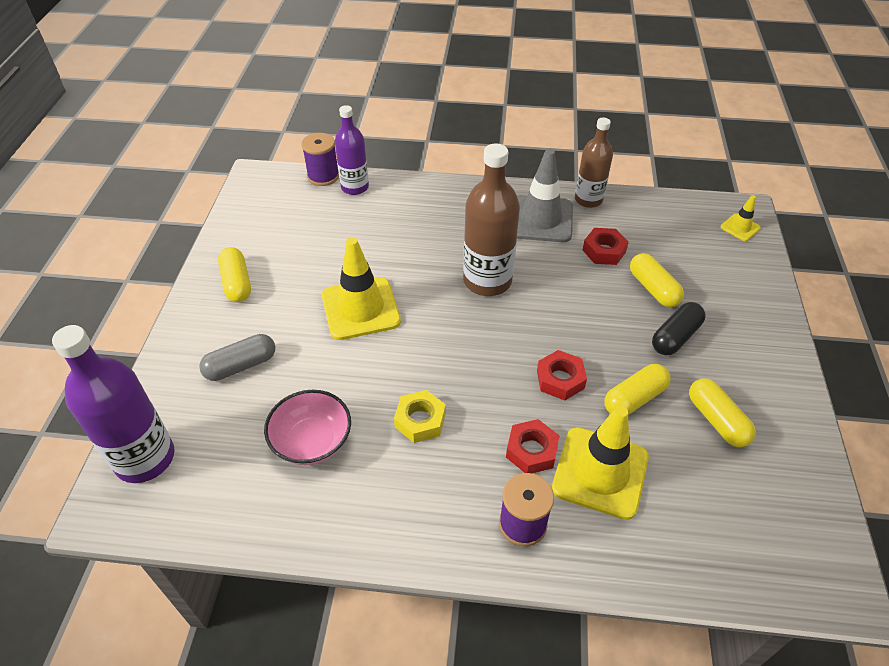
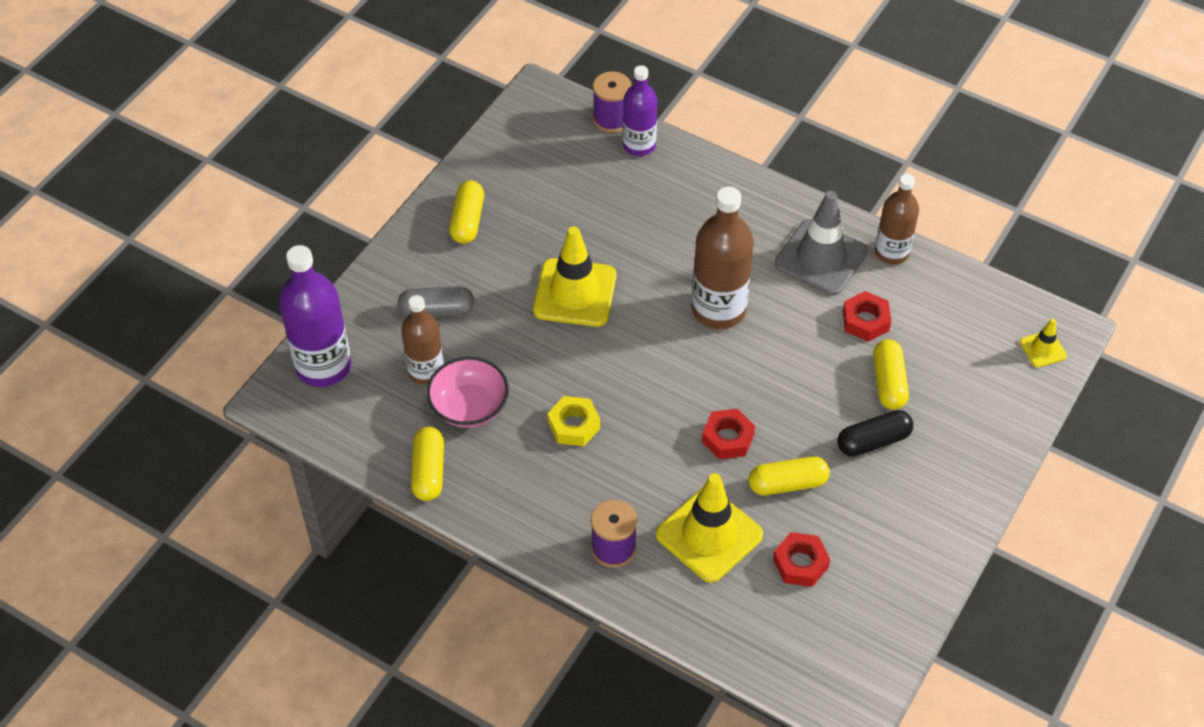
camera: 25 degrees right, 5 degrees up
(254, 424) = (426, 371): none -> brown bottle
(531, 451) = (659, 492): red nut -> red nut (800, 563)
(717, 420) = (853, 534): yellow capsule -> yellow capsule (428, 471)

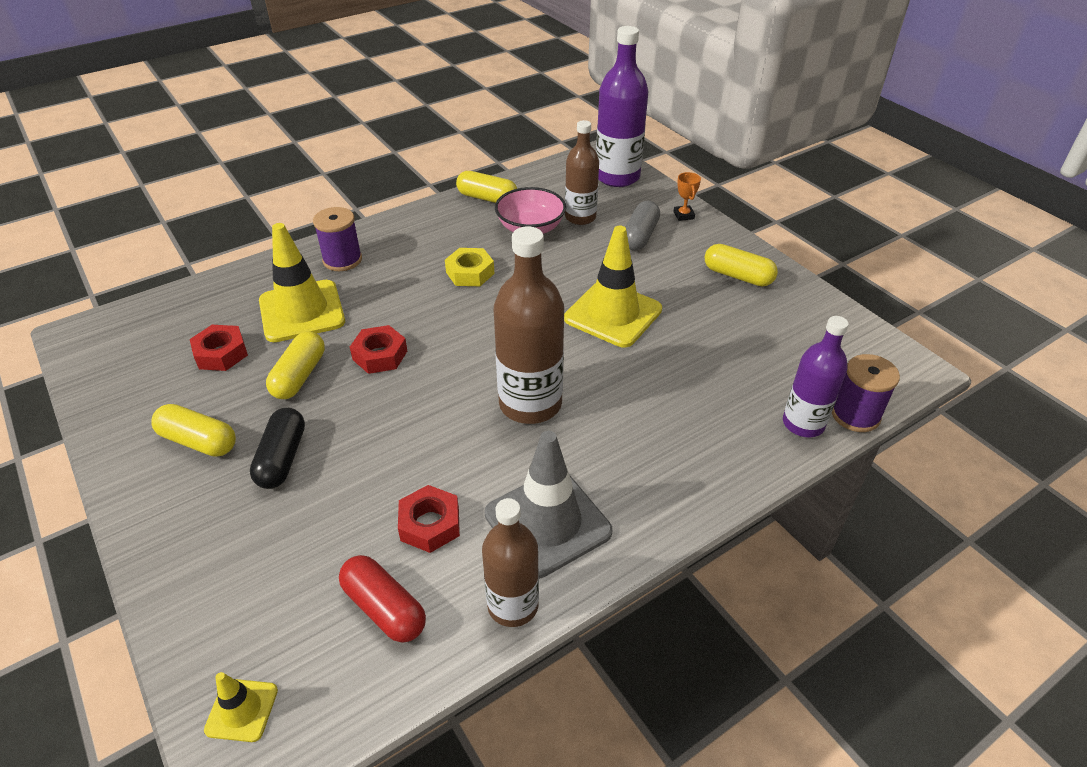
camera: 115 degrees right, 10 degrees down
(379, 286) = (683, 215): none -> orange trophy
(888, 382) = (336, 506): yellow capsule -> yellow capsule (198, 441)
(939, 315) = (384, 608): none -> red capsule

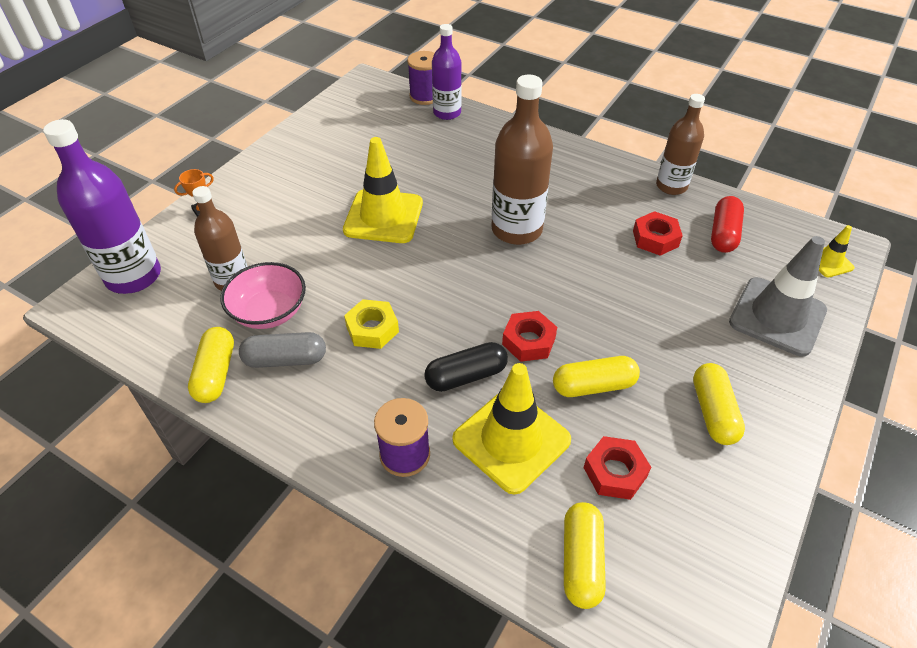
camera: 115 degrees left, 5 degrees up
(282, 458) = (678, 344): black capsule -> black capsule (466, 376)
(547, 523) = (608, 190): grey traffic cone -> grey traffic cone (777, 316)
(640, 236) = (253, 230): grey capsule -> grey capsule (285, 359)
(738, 276) = (294, 163): yellow capsule -> yellow capsule (581, 561)

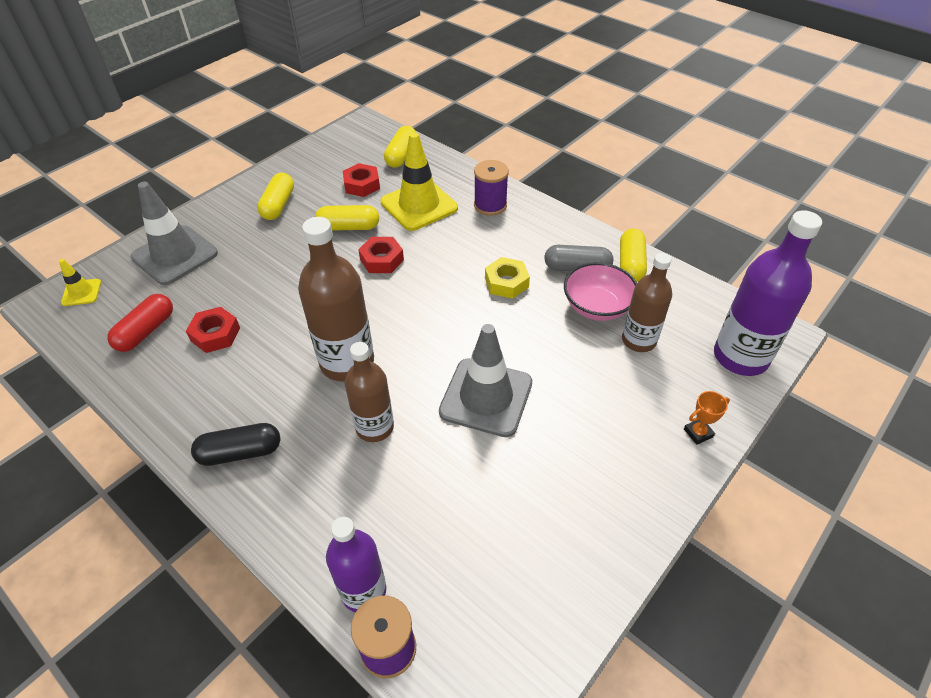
camera: 170 degrees left, 0 degrees up
(383, 217) = (486, 397): yellow traffic cone -> grey traffic cone
(466, 376) = (438, 242): black capsule -> black capsule (240, 452)
(671, 186) = (145, 397): brown bottle -> brown bottle (374, 427)

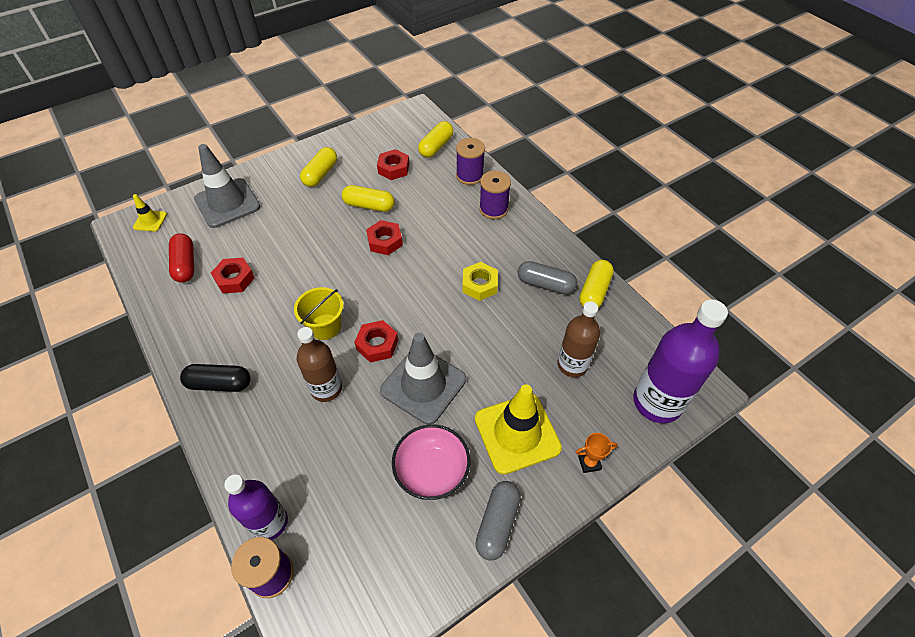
camera: 15 degrees right, 5 degrees up
(146, 331) = (185, 264): red capsule -> red capsule turned 60 degrees counterclockwise
(347, 362) = (325, 327): brown bottle -> yellow bucket
(416, 367) = (377, 344): none -> red nut
(419, 205) = (433, 197): yellow traffic cone -> yellow traffic cone (517, 433)
(450, 177) = (469, 175): none -> purple spool
(597, 307) = (548, 325): pink bowl -> pink bowl (432, 471)
(628, 520) = (497, 523): none -> grey capsule

